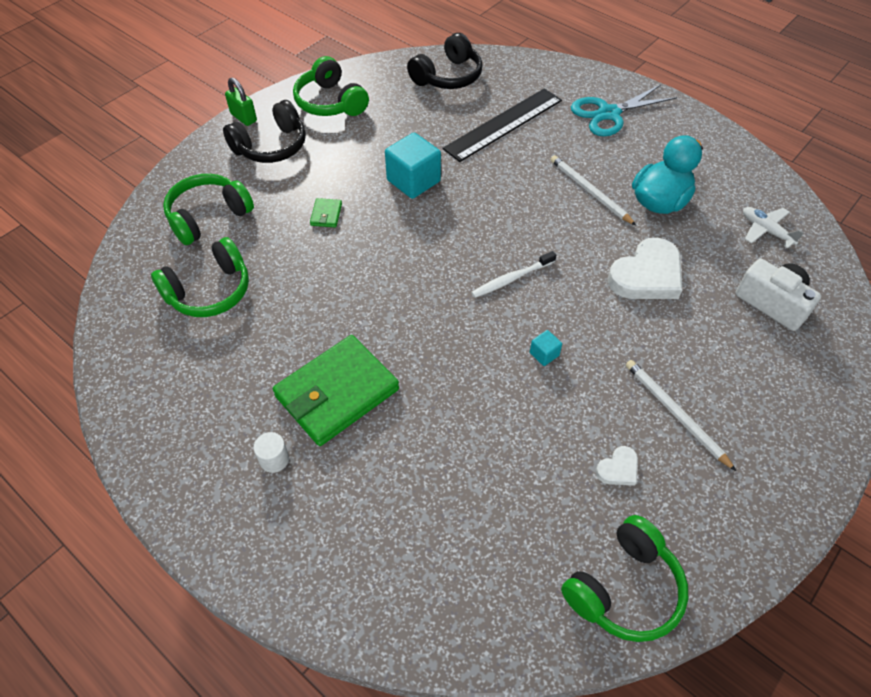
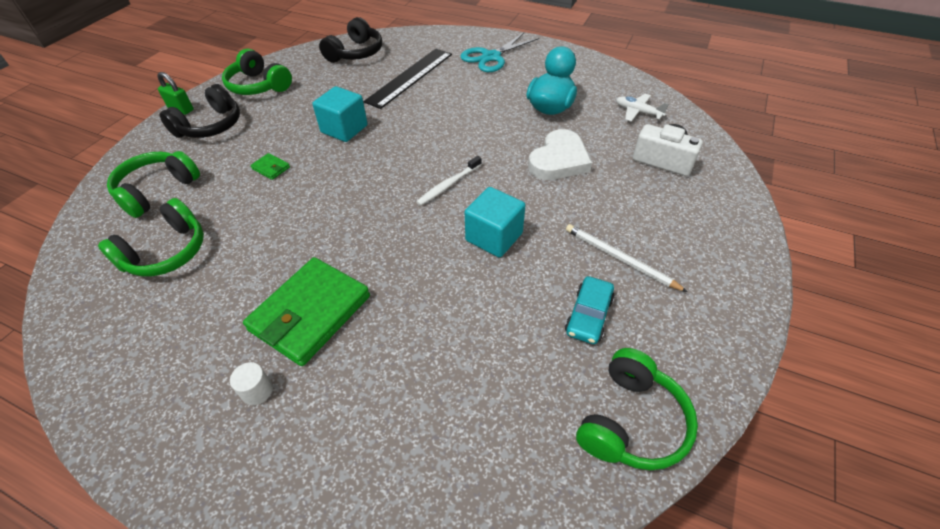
camera: 15 degrees left, 5 degrees down
(326, 214) = (271, 168): green wallet -> green wallet turned 45 degrees counterclockwise
(544, 354) = (494, 237): turquoise cube -> turquoise cube, size x2.15
(589, 191) = (493, 110): white pencil -> none
(618, 469) = (588, 315): white heart -> turquoise car

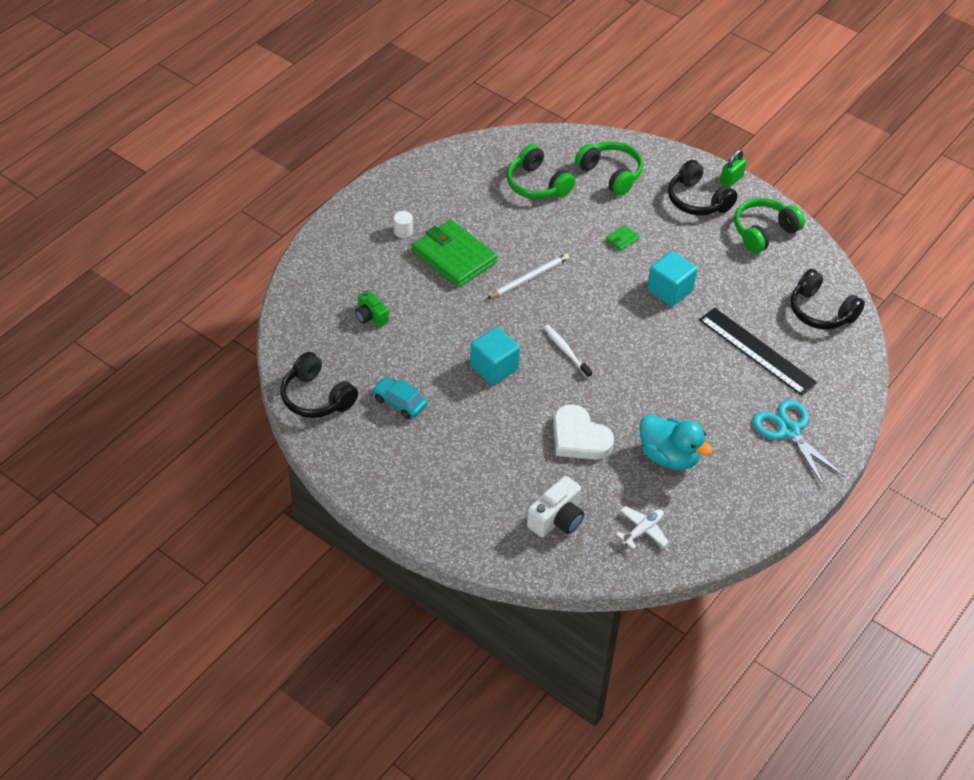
camera: 100 degrees right, 0 degrees up
(448, 389) = (371, 316): none -> green camera
(620, 259) = (445, 439): white pencil -> white pencil (529, 278)
(631, 421) = (316, 397): green headphones -> black headphones

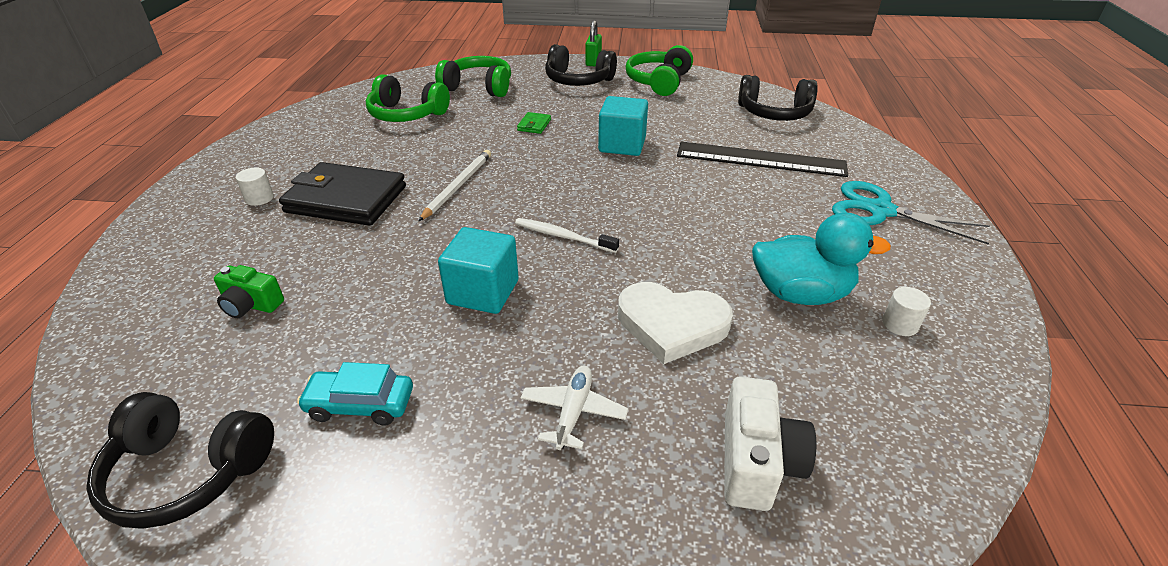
camera: 30 degrees left, 10 degrees down
(454, 257) = (346, 199): green wallet -> black wallet
(642, 530) = (884, 407): white plane -> white plane (573, 412)
(704, 500) = (900, 324): none -> white cylinder

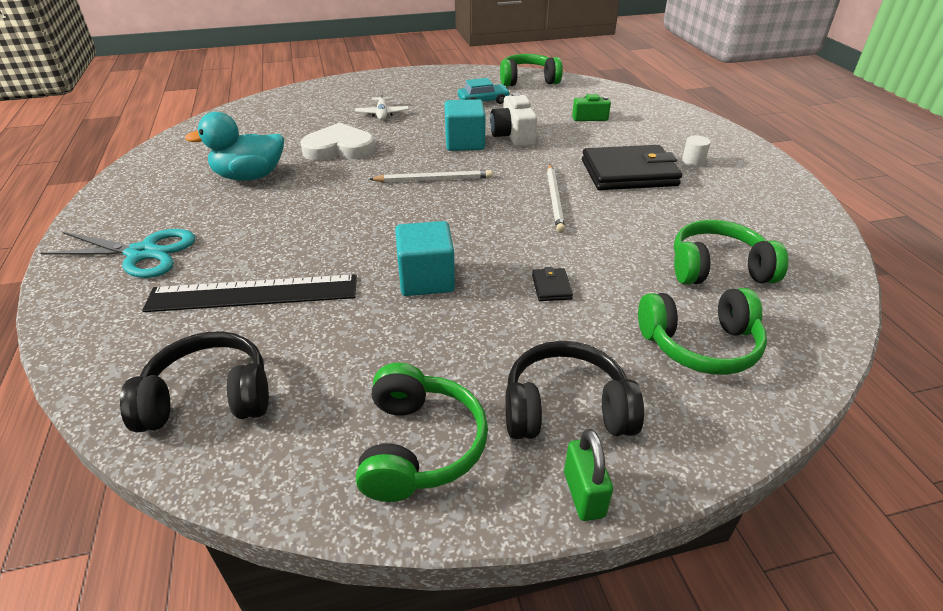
camera: 160 degrees right, 0 degrees up
(188, 471) = (528, 80): black headphones -> green headphones
(534, 125) = (551, 287): green wallet -> black wallet
(563, 236) = (434, 179): white toothbrush -> white pencil
(757, 462) = (292, 114): white camera -> white camera (513, 136)
(900, 324) = (186, 172): white cylinder -> none

